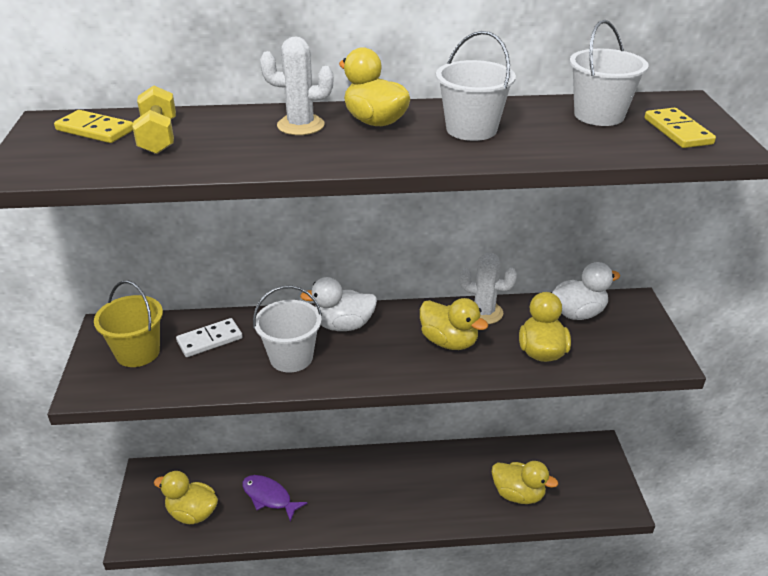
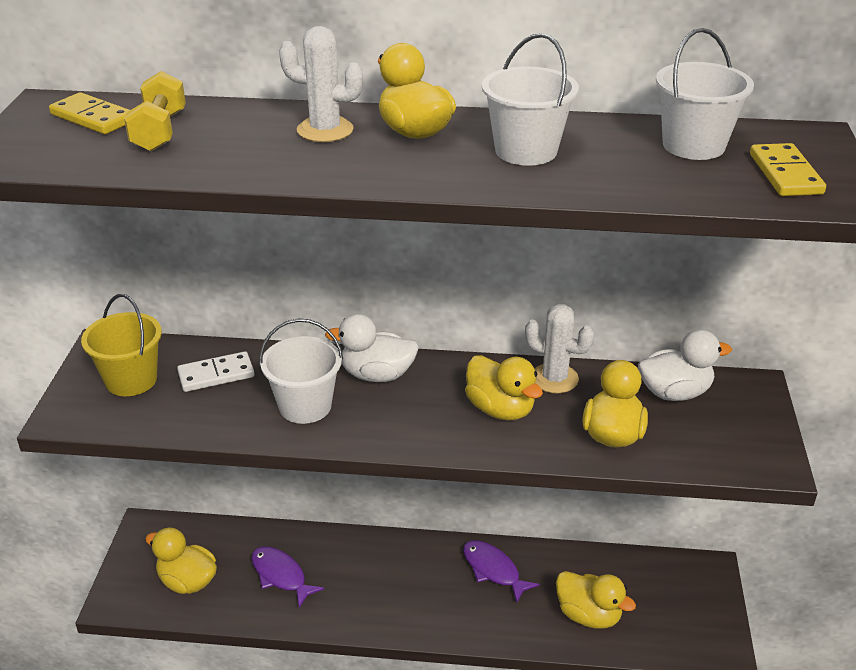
camera: 10 degrees right, 0 degrees up
(437, 469) = (493, 570): none -> purple fish

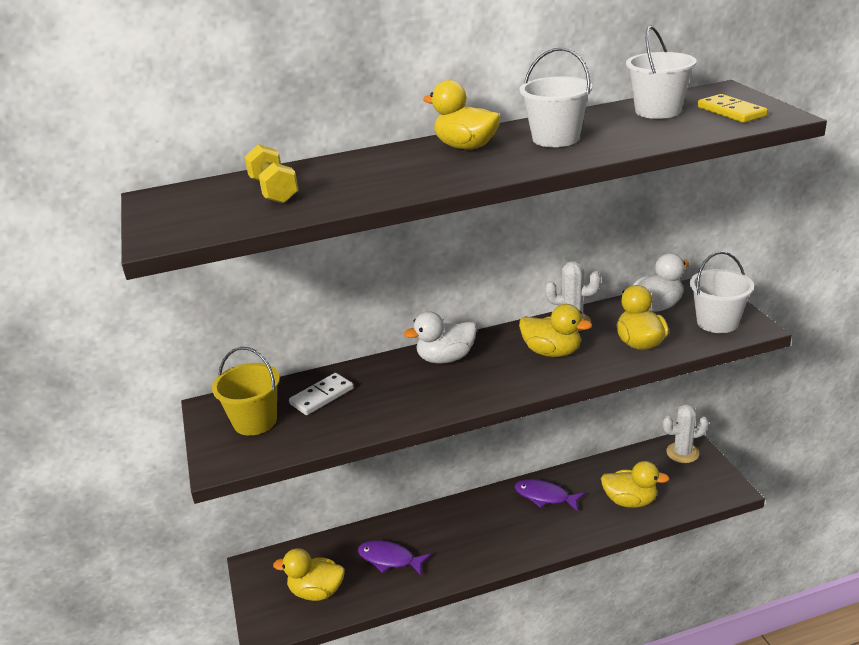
camera: 20 degrees left, 5 degrees down
(93, 117) = (207, 195): yellow domino -> none
(305, 406) = (410, 394): white bucket -> white bucket (717, 322)
(325, 130) = (400, 160): white cactus -> white cactus (682, 453)

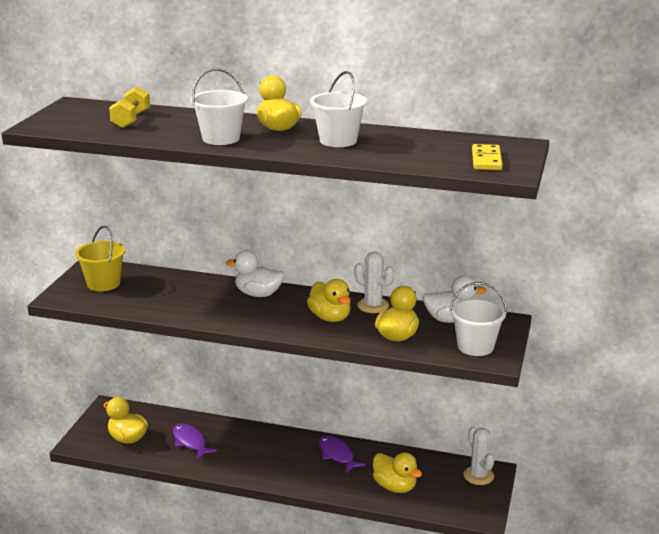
camera: 30 degrees right, 5 degrees down
(322, 396) = (157, 285): white domino -> none
(658, 111) = (441, 144): white bucket -> white bucket (221, 138)
(682, 453) = (478, 475): white cactus -> white cactus turned 45 degrees clockwise

